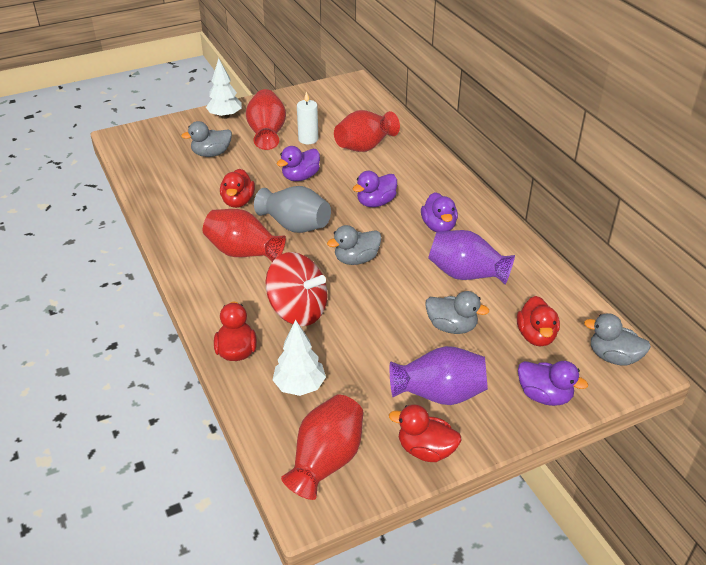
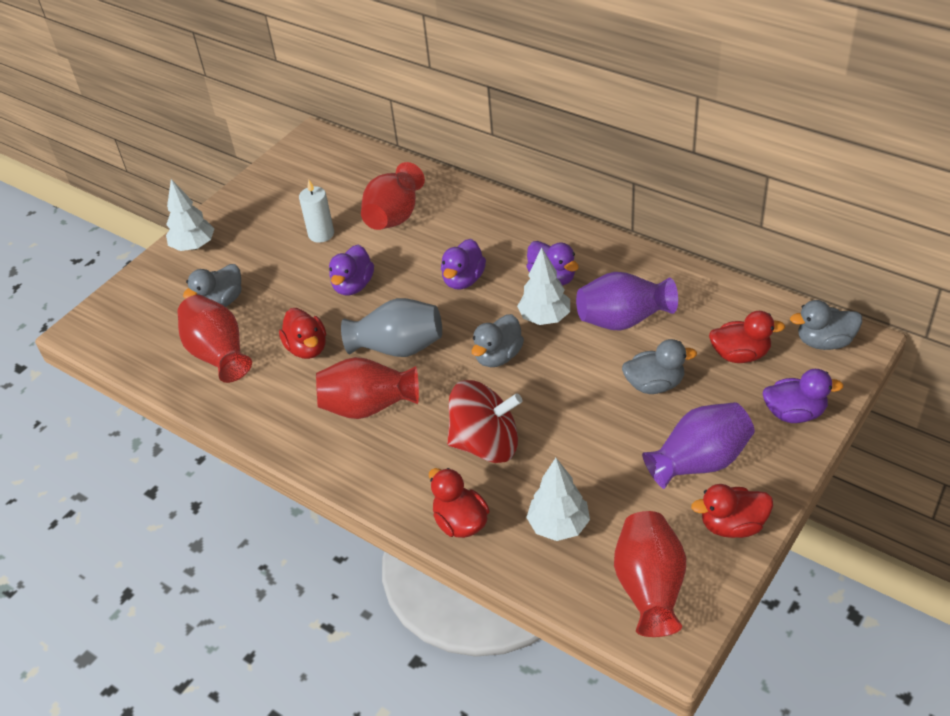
camera: 25 degrees left, 5 degrees up
(267, 133) = (266, 247): red vase -> red vase (218, 354)
(410, 249) = (545, 318): none -> white tree
(536, 336) = (740, 355): red duck -> red duck turned 60 degrees counterclockwise

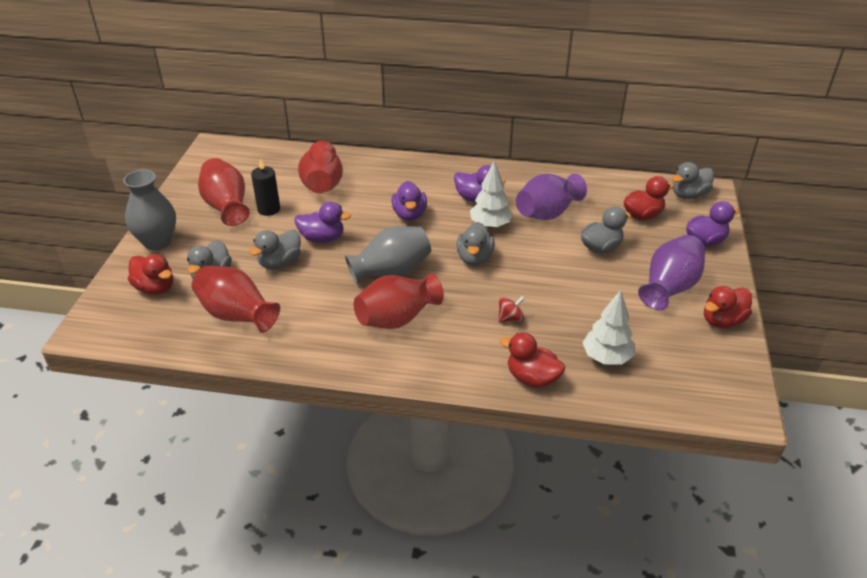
camera: 30 degrees left, 5 degrees down
(194, 246) = (157, 242): white tree -> grey vase
(293, 304) = (280, 263): none -> grey duck
(307, 348) = (314, 291): red duck -> red duck (155, 288)
(321, 234) = (269, 209): white candle -> black candle
(353, 285) = (322, 238): purple duck -> purple duck turned 75 degrees counterclockwise
(486, 444) = (510, 319): red spinning top -> red spinning top, size x0.43
(649, 588) = (701, 378): red vase -> red vase (226, 207)

